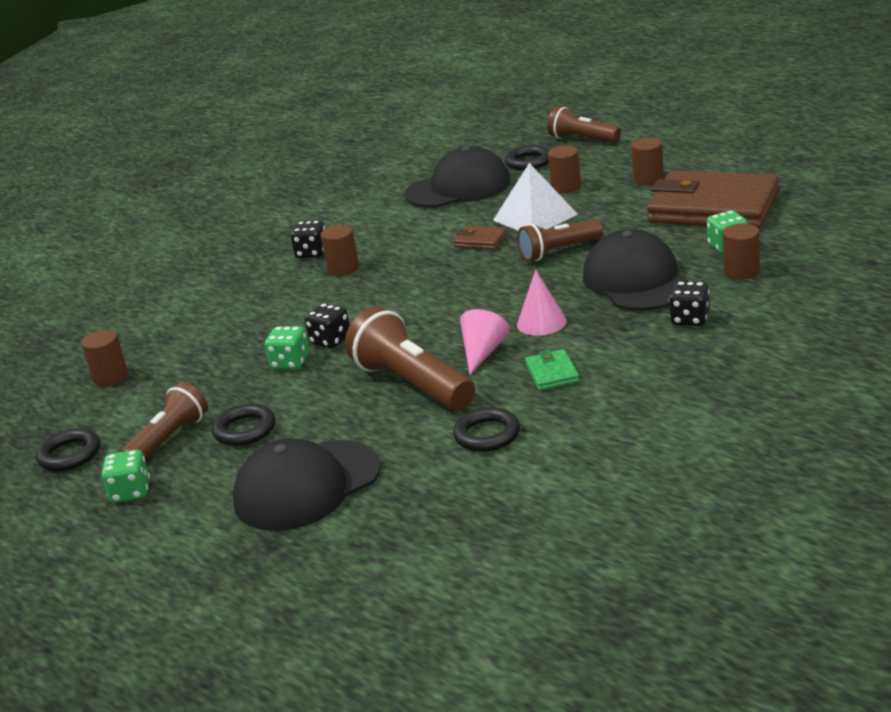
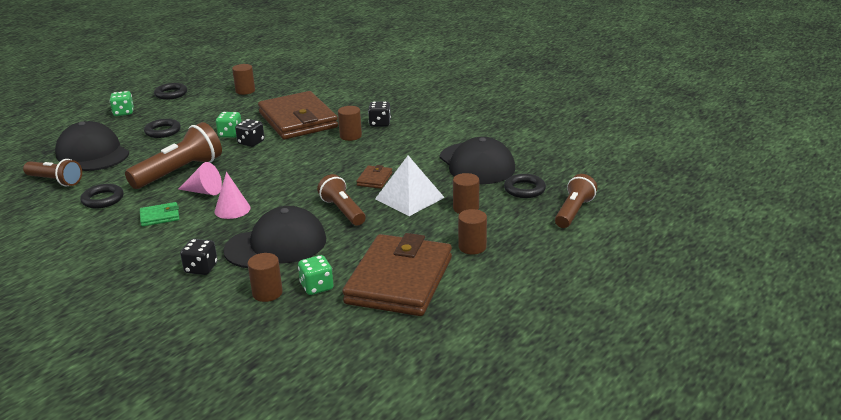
camera: 80 degrees right, 0 degrees up
(169, 439) = (168, 114): brown flashlight -> brown flashlight (55, 181)
(266, 314) = (298, 120): none -> brown wallet

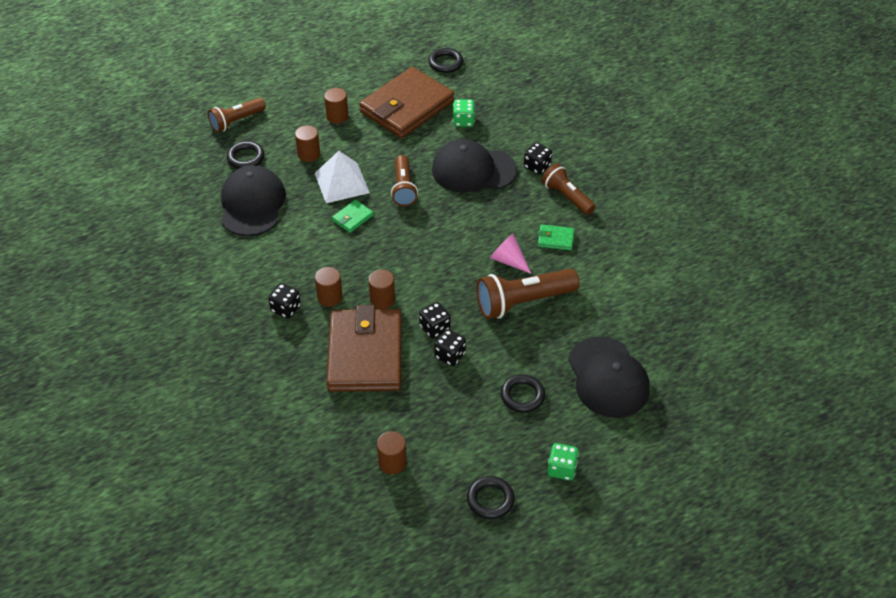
camera: 155 degrees left, 20 degrees up
(55, 181) = (649, 336): brown flashlight -> brown flashlight (567, 197)
(103, 199) = (603, 285): black ring -> black ring (445, 63)
(230, 134) = (450, 355): green dice -> black dice
(232, 209) = (492, 225): pink cone -> none
(267, 293) = (498, 128): brown cylinder -> brown cylinder (382, 300)
(374, 179) = (353, 218): brown wallet -> green wallet

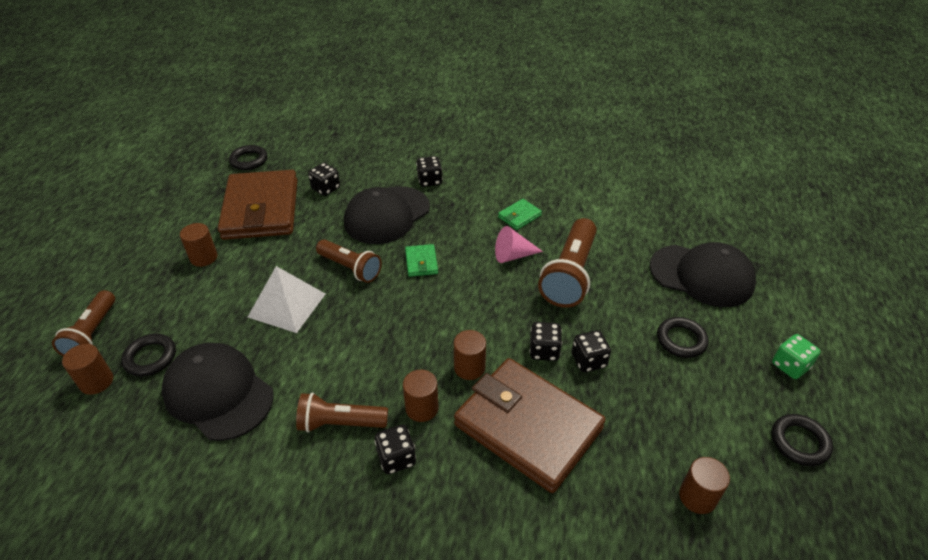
camera: 50 degrees left, 5 degrees down
(309, 154) = (219, 306): brown cylinder -> brown cylinder (96, 381)
(353, 218) = (341, 325): green wallet -> green wallet (421, 262)
(463, 121) = (326, 188): green dice -> black dice
(567, 197) = (481, 185): brown flashlight -> brown flashlight (340, 423)

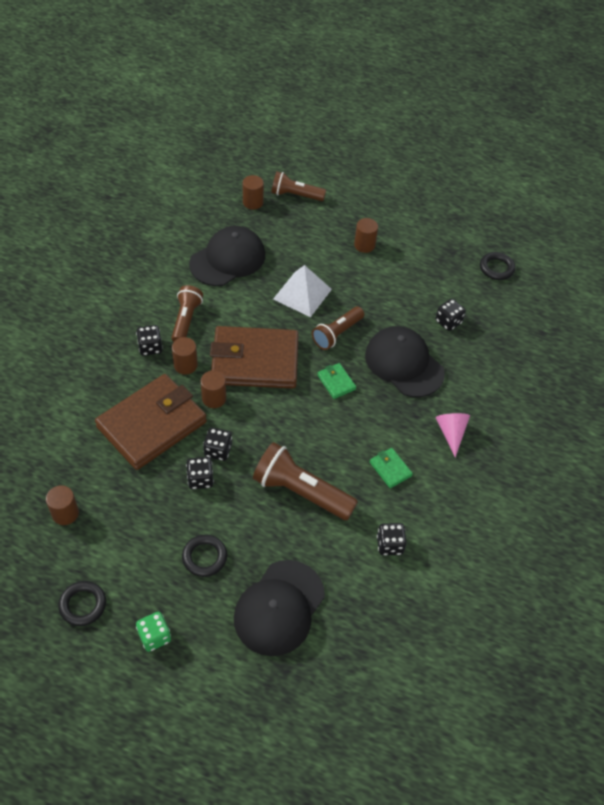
camera: 95 degrees right, 10 degrees up
(150, 357) = (267, 225): black ring -> none
(261, 209) = (422, 278): brown wallet -> brown wallet (255, 361)
(421, 262) = (336, 382): green wallet -> green wallet turned 60 degrees clockwise
(429, 181) = (455, 403): black dice -> black dice (389, 545)
(513, 255) = (334, 452): pink cone -> pink cone (451, 433)

